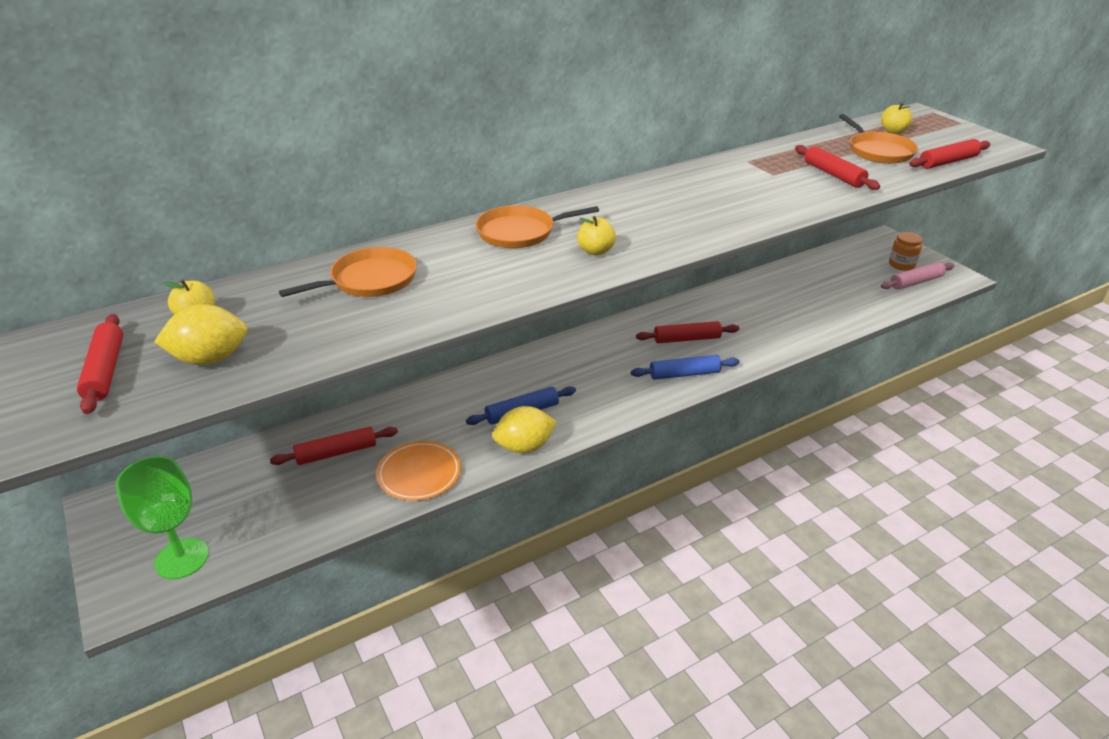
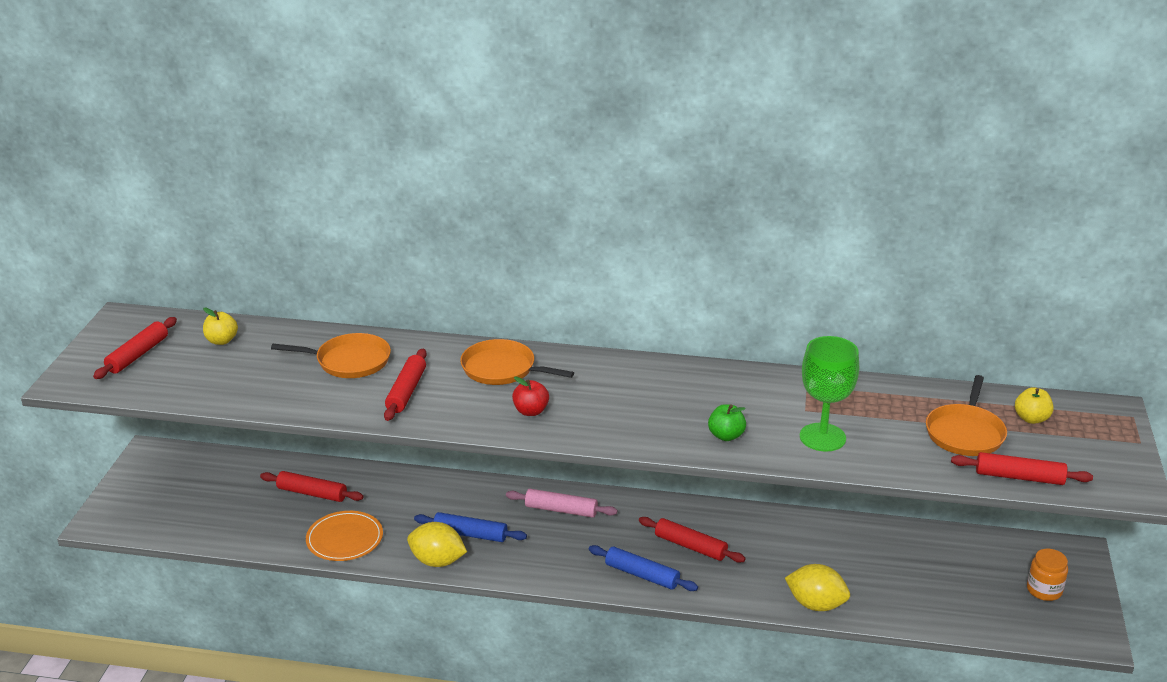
camera: 40 degrees right, 5 degrees down
(182, 558) = (153, 513): green goblet -> green goblet (822, 437)
(210, 359) = (194, 374): yellow lemon -> yellow lemon (816, 604)
(595, 251) = (531, 411): yellow apple -> red apple
(757, 208) = (726, 436): none -> green apple
(833, 175) = (864, 436): red rolling pin -> red rolling pin (406, 391)
(916, 282) = (1028, 615): pink rolling pin -> pink rolling pin (561, 510)

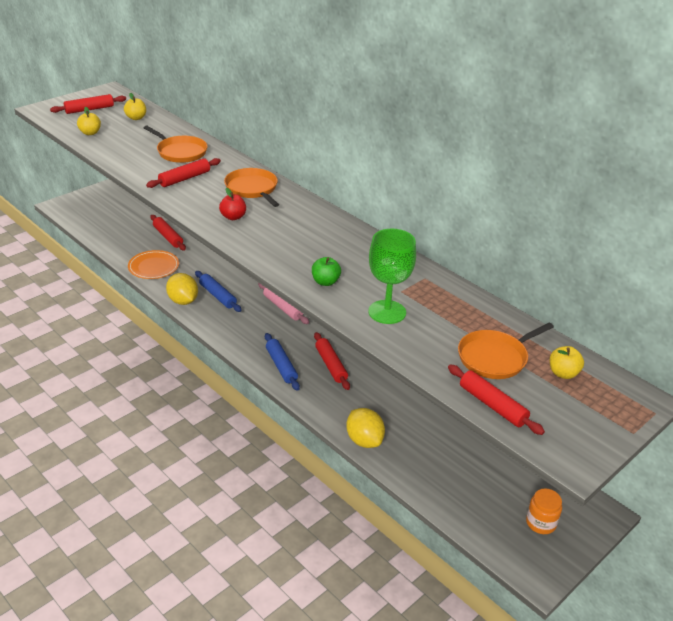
camera: 35 degrees right, 5 degrees up
(192, 386) = (90, 133): none -> yellow apple

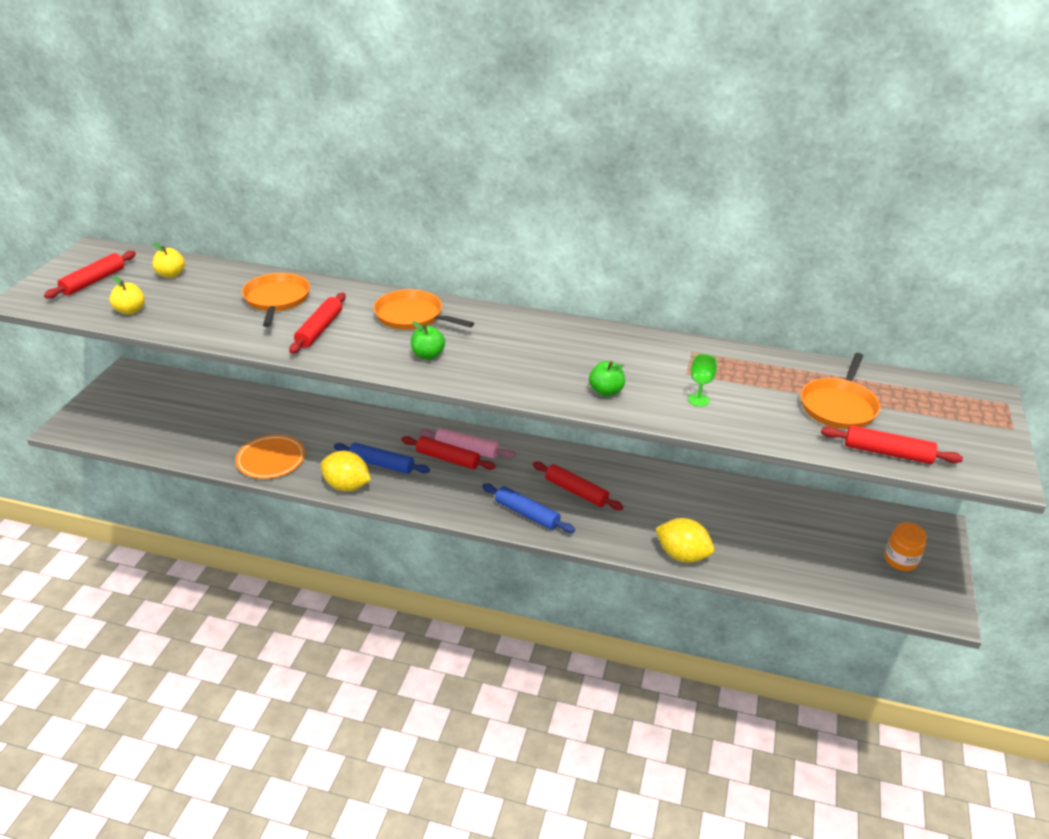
camera: 30 degrees left, 0 degrees up
(168, 237) = (253, 417): red rolling pin -> red rolling pin (448, 459)
(180, 152) = (276, 300): orange pan -> orange pan turned 105 degrees counterclockwise
(233, 217) = (428, 355): red apple -> green apple
(387, 312) = (698, 400): green goblet -> green goblet, size x0.48
(563, 373) = (905, 398): yellow apple -> none

